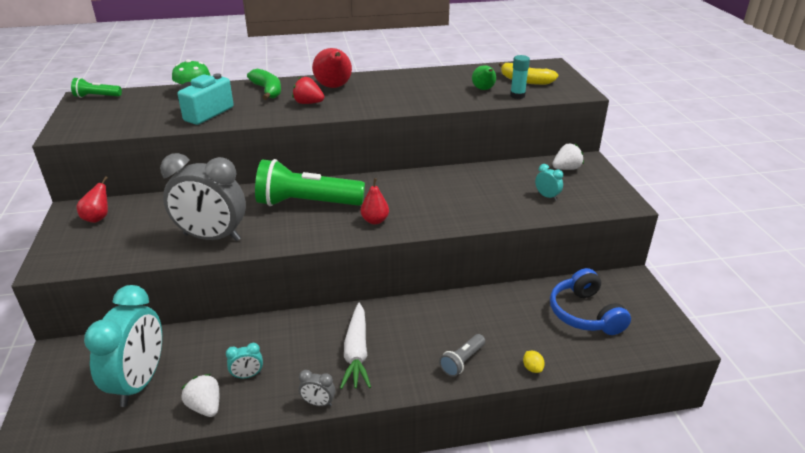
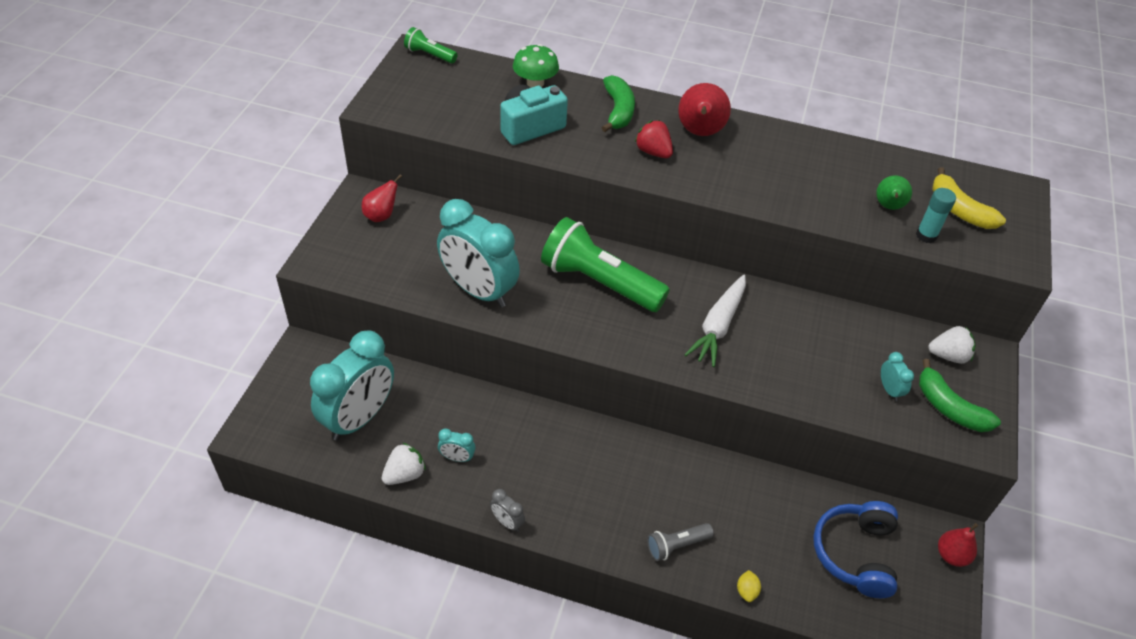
camera: 25 degrees right, 15 degrees up
(205, 406) = (404, 474): white strawberry -> white strawberry turned 60 degrees clockwise
(212, 237) = (478, 291): grey clock -> turquoise clock
(356, 352) = (574, 481): white carrot -> white carrot (718, 326)
(375, 220) = (660, 340): red pear -> red pear (951, 555)
(589, 193) = (949, 407): none -> green banana

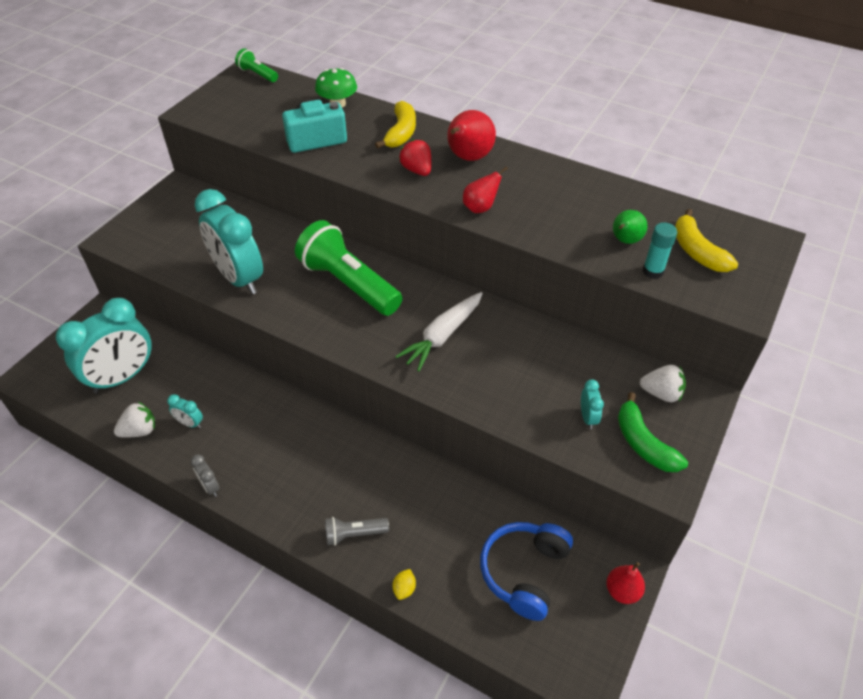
camera: 15 degrees right, 0 degrees up
(381, 216) = (185, 207): red pear -> red pear (480, 208)
(618, 111) = (401, 133): green banana -> yellow banana

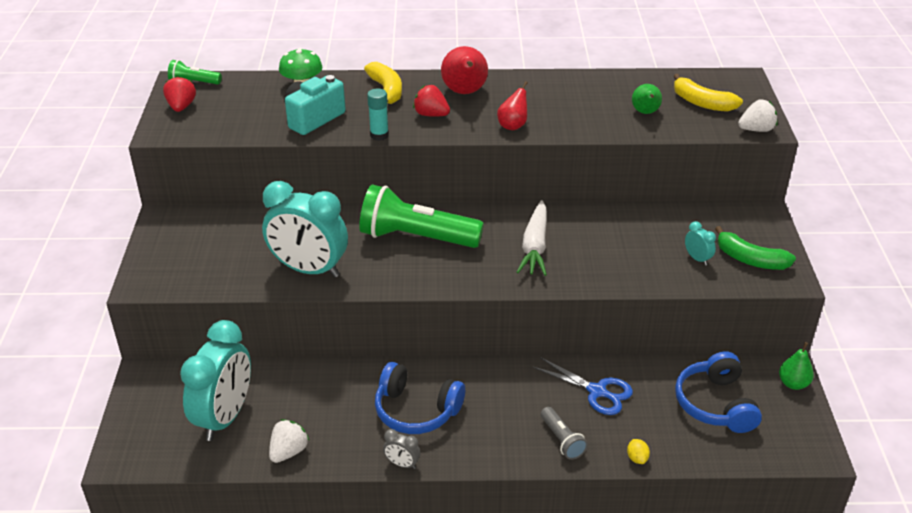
camera: 30 degrees left, 10 degrees down
(190, 423) = (333, 425): turquoise clock -> none
(227, 94) = (181, 107): none -> red strawberry
(261, 442) = (416, 410): none -> blue headphones
(354, 534) = (562, 440): grey flashlight -> grey flashlight turned 75 degrees counterclockwise
(424, 501) = (597, 391): none -> blue scissors
(622, 591) = (793, 383): red pear -> green pear
(653, 271) = (684, 126): turquoise glue stick -> turquoise glue stick (379, 135)
(661, 393) = (733, 222): white strawberry -> white strawberry (756, 130)

